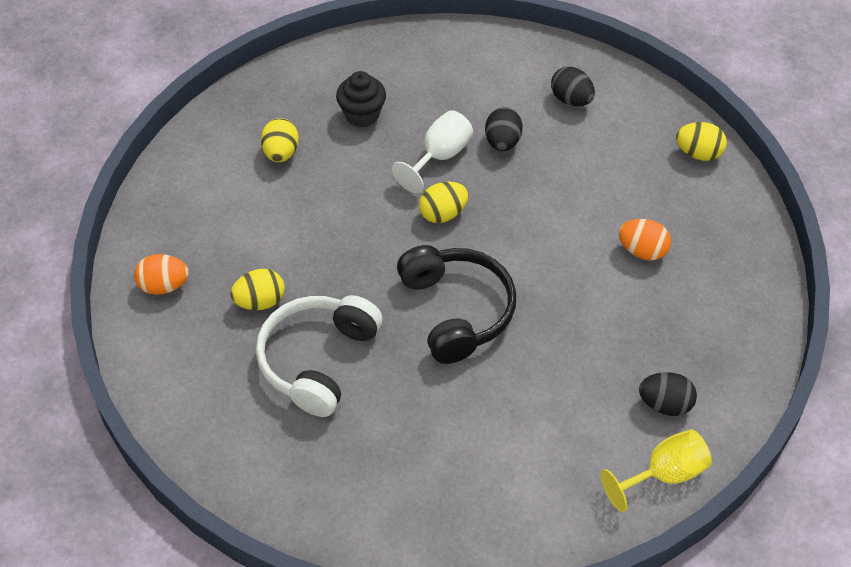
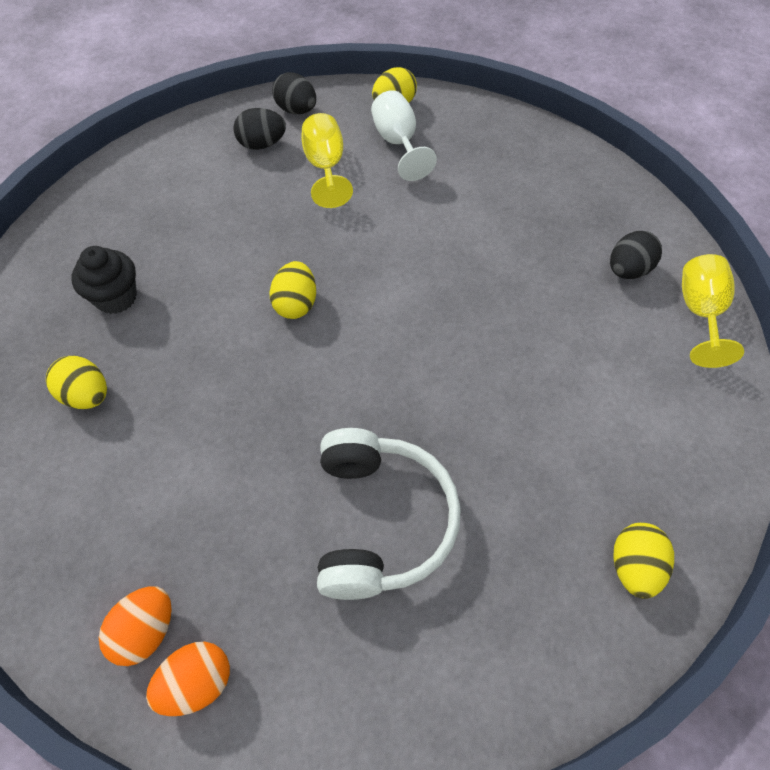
camera: 55 degrees left, 5 degrees up
(260, 301) = (258, 534): yellow egg -> yellow egg (634, 567)
(318, 360) = (380, 521): white headphones -> white headphones turned 150 degrees counterclockwise
(440, 156) = (228, 267): white goblet -> white goblet (398, 143)
(456, 310) = (416, 360): black headphones -> none
(502, 142) = (259, 214): black egg -> black egg (296, 110)
(586, 152) = (325, 167): none -> yellow goblet
(642, 251) = (460, 193): orange egg -> orange egg (197, 683)

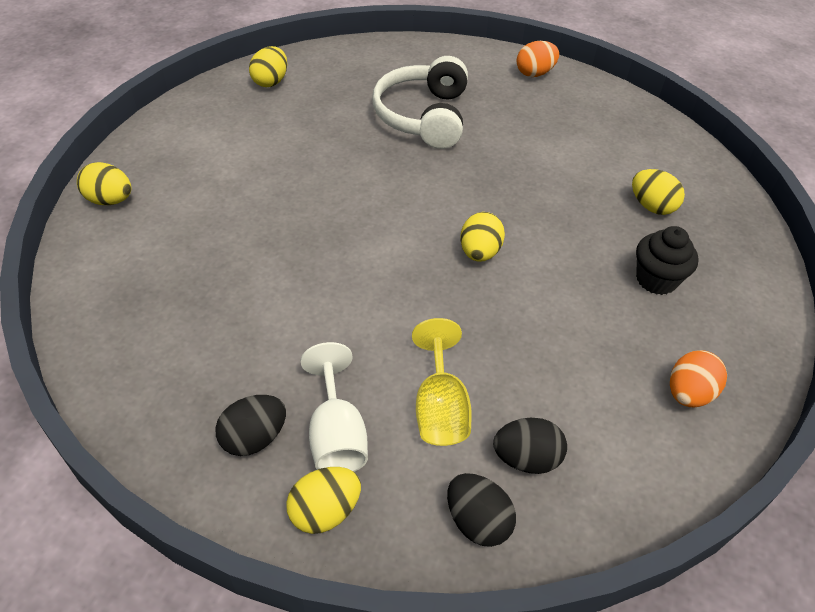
camera: 175 degrees left, 10 degrees down
(145, 631) = (568, 92): orange egg -> orange egg (688, 393)
(628, 270) = (147, 242): black egg -> black egg (254, 438)
(700, 313) = (110, 200): yellow goblet -> yellow egg

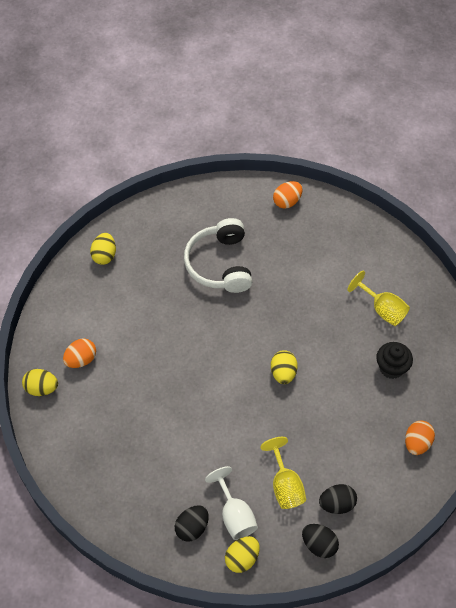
camera: 10 degrees left, 10 degrees up
(184, 179) = (81, 359): none -> orange egg
(651, 206) = (382, 309): yellow egg -> yellow goblet

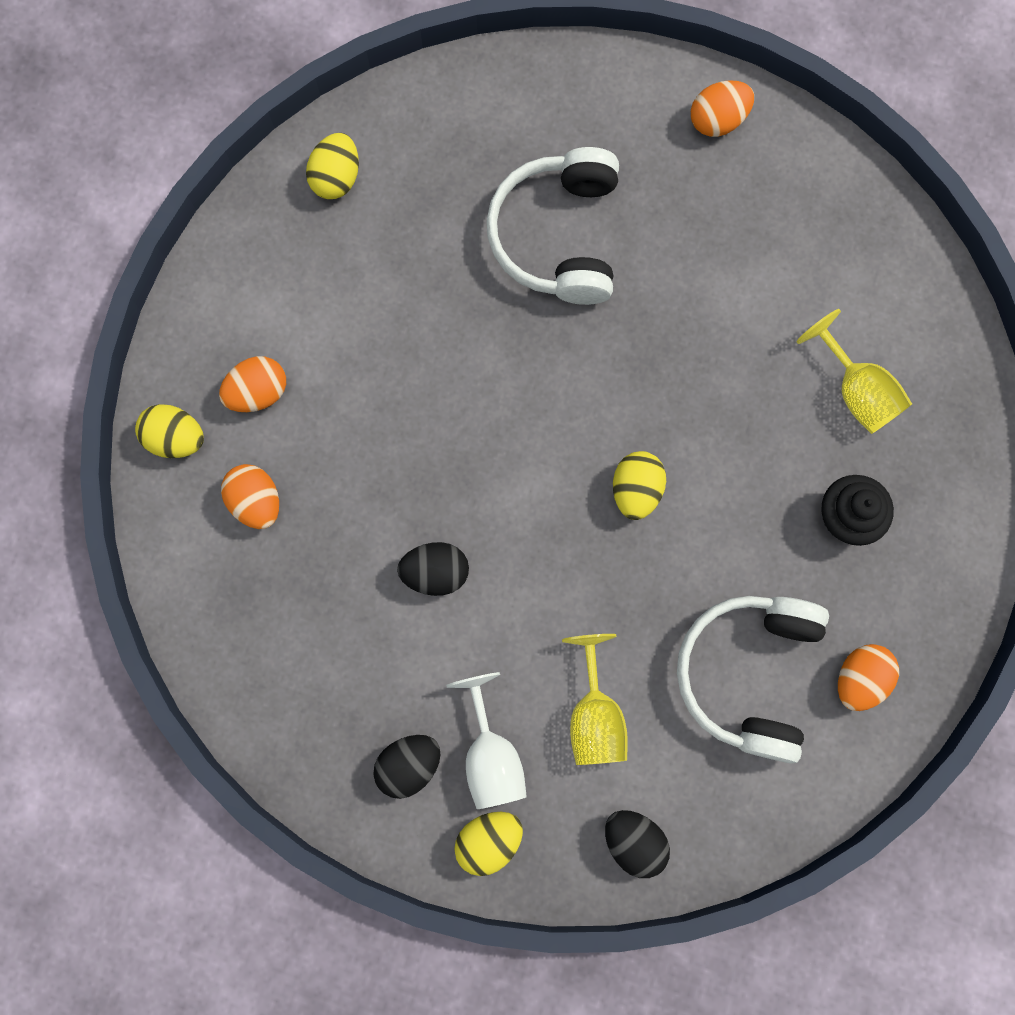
camera: 10 degrees right, 20 degrees up
(89, 411) = (256, 501): none -> orange egg
(337, 504) = (683, 770): black egg -> black egg (435, 572)
(360, 450) = (748, 673): none -> white headphones

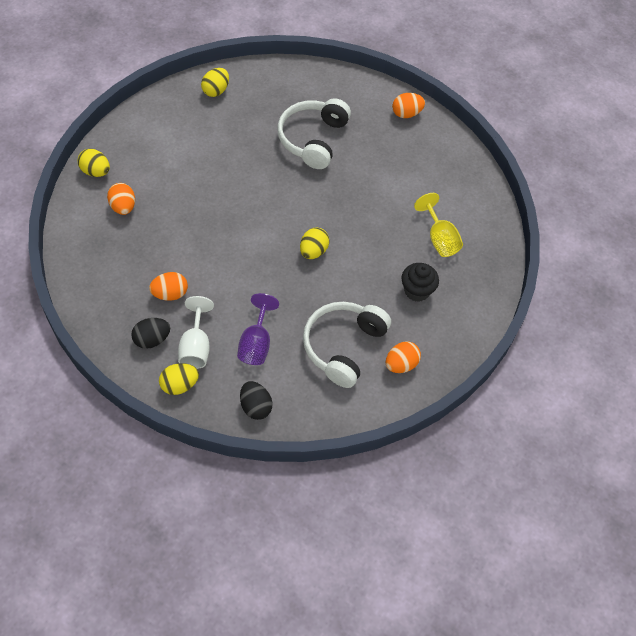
camera: 10 degrees right, 20 degrees down
(258, 392) = (143, 163): orange egg -> orange egg (170, 294)
(435, 572) = (199, 259): black egg -> none
(594, 715) = (256, 343): yellow goblet -> purple goblet

